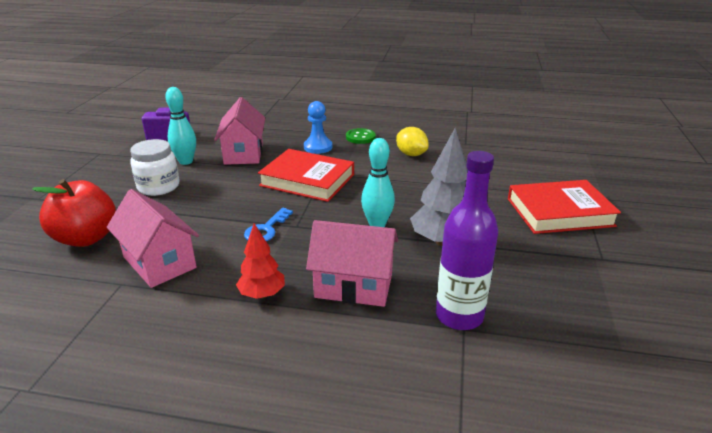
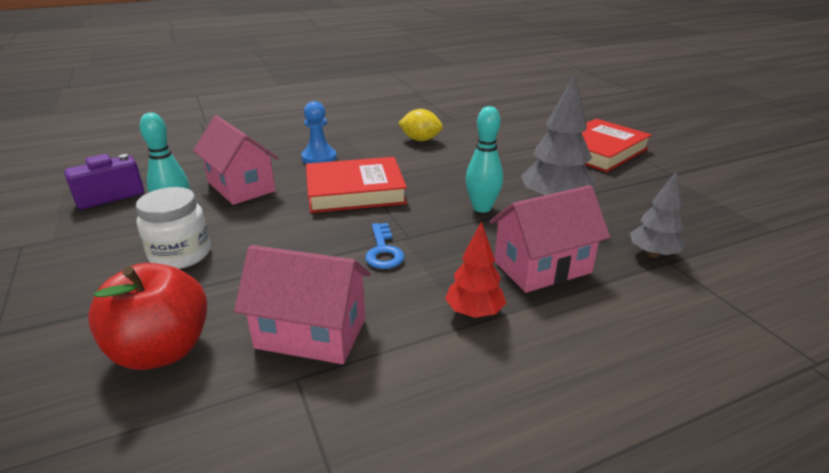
camera: 35 degrees left, 0 degrees up
(360, 137) = (350, 137): green button -> none
(459, 316) = (653, 254): purple bottle -> grey tree

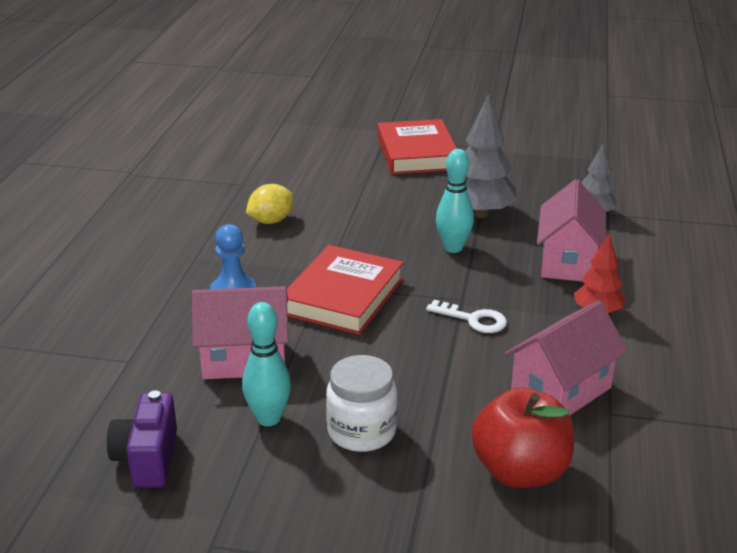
camera: 55 degrees left, 0 degrees up
(383, 251) = (473, 319): blue key -> white key

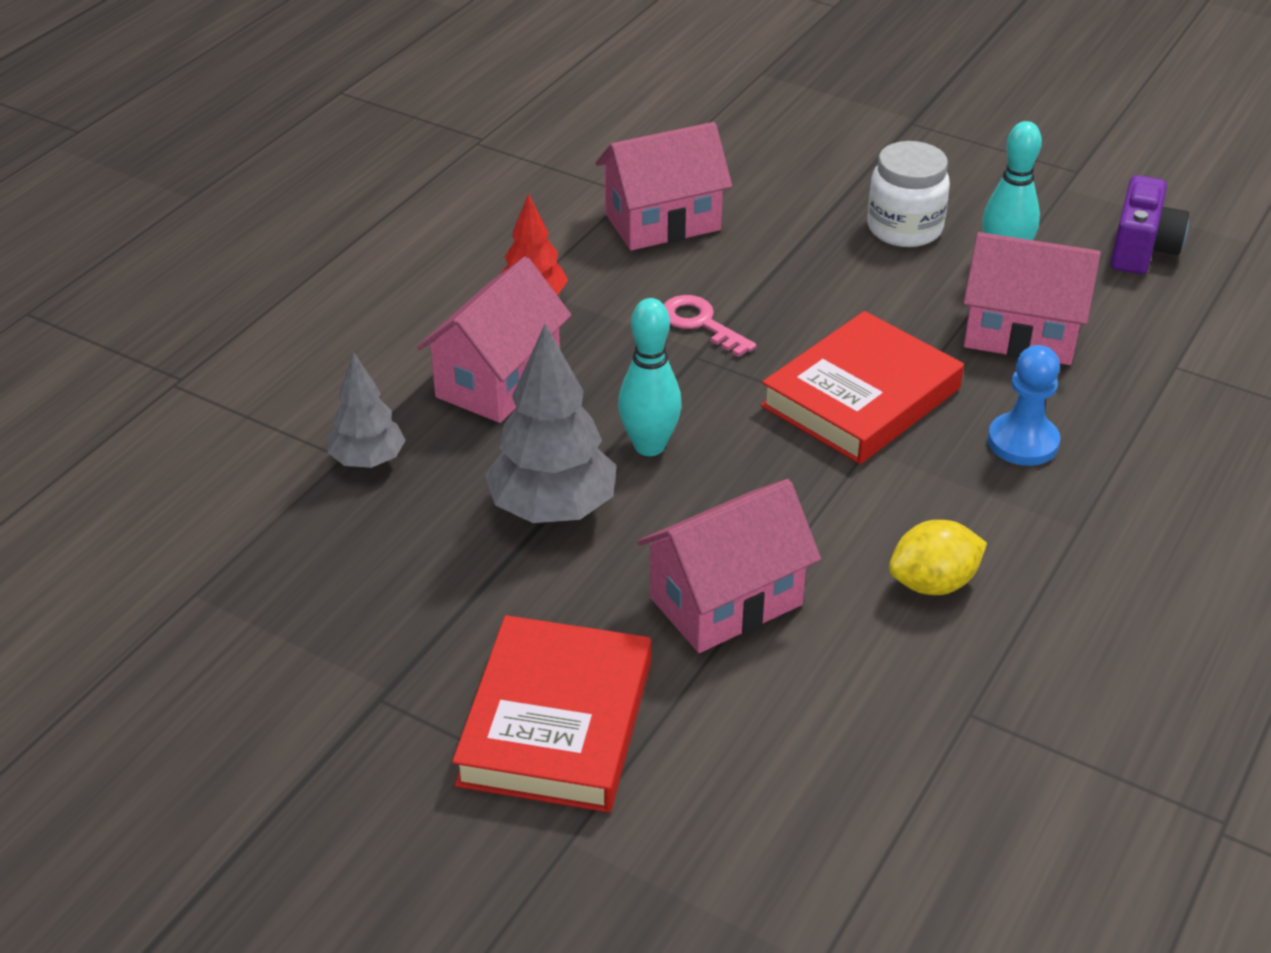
camera: 160 degrees left, 10 degrees up
(370, 198) = (726, 601): none -> pink house
(473, 319) = (701, 323): white key -> pink key
(520, 471) = (763, 165): red apple -> none

